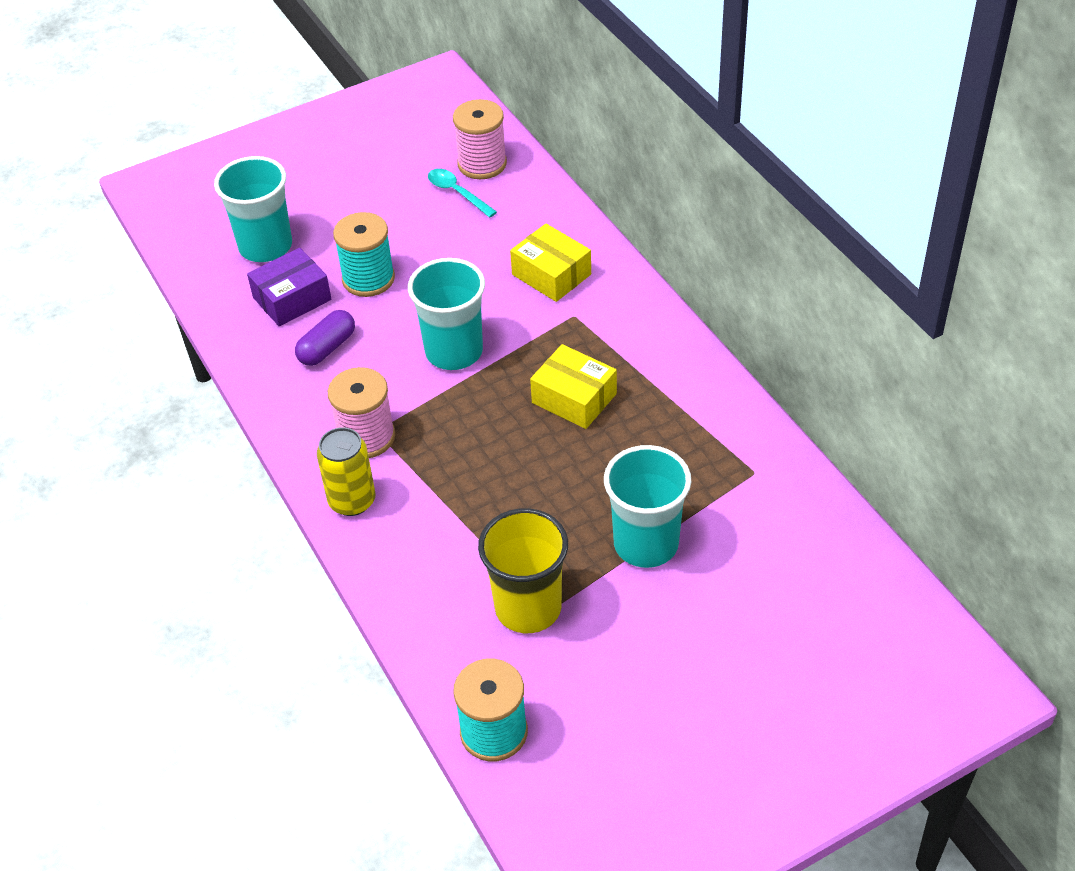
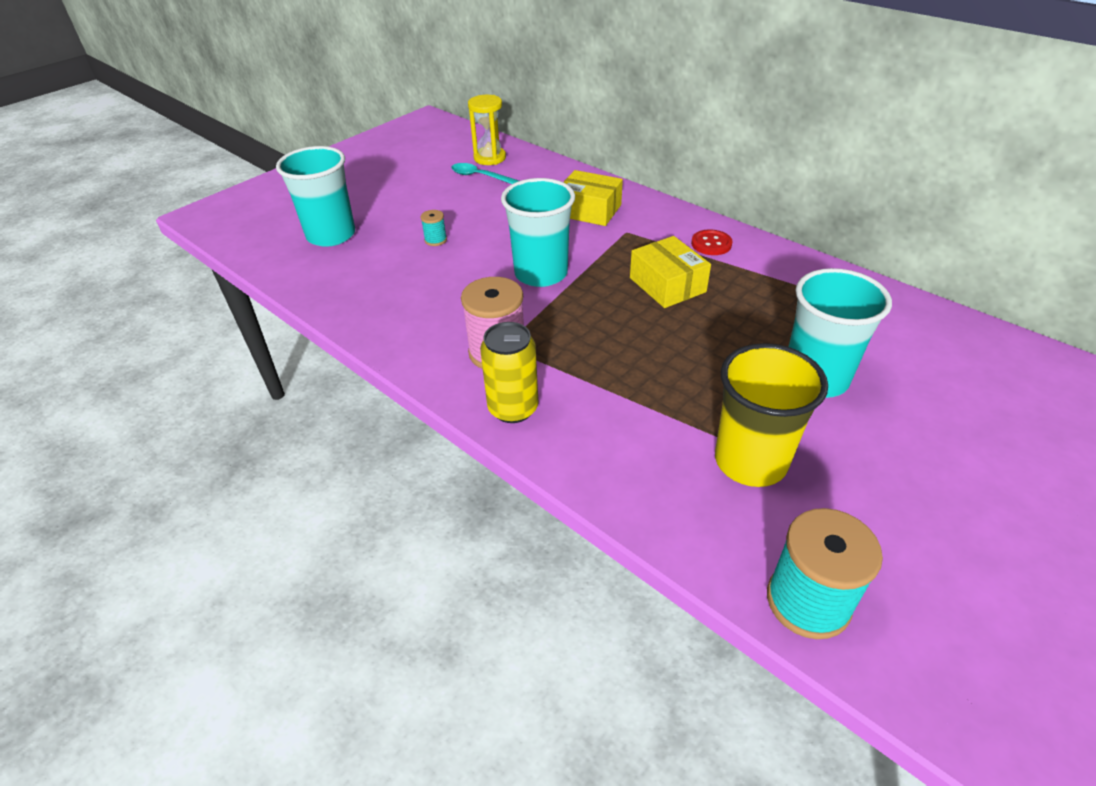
camera: 20 degrees left, 5 degrees down
(292, 299) = (372, 265): purple box -> none
(327, 348) = (423, 293): purple capsule -> none
(368, 279) = (435, 240): turquoise spool -> turquoise spool, size x0.47
(482, 164) = (489, 158): pink spool -> yellow hourglass
(574, 398) = (667, 285): yellow box -> yellow box turned 45 degrees clockwise
(655, 355) = (711, 244): none -> red button

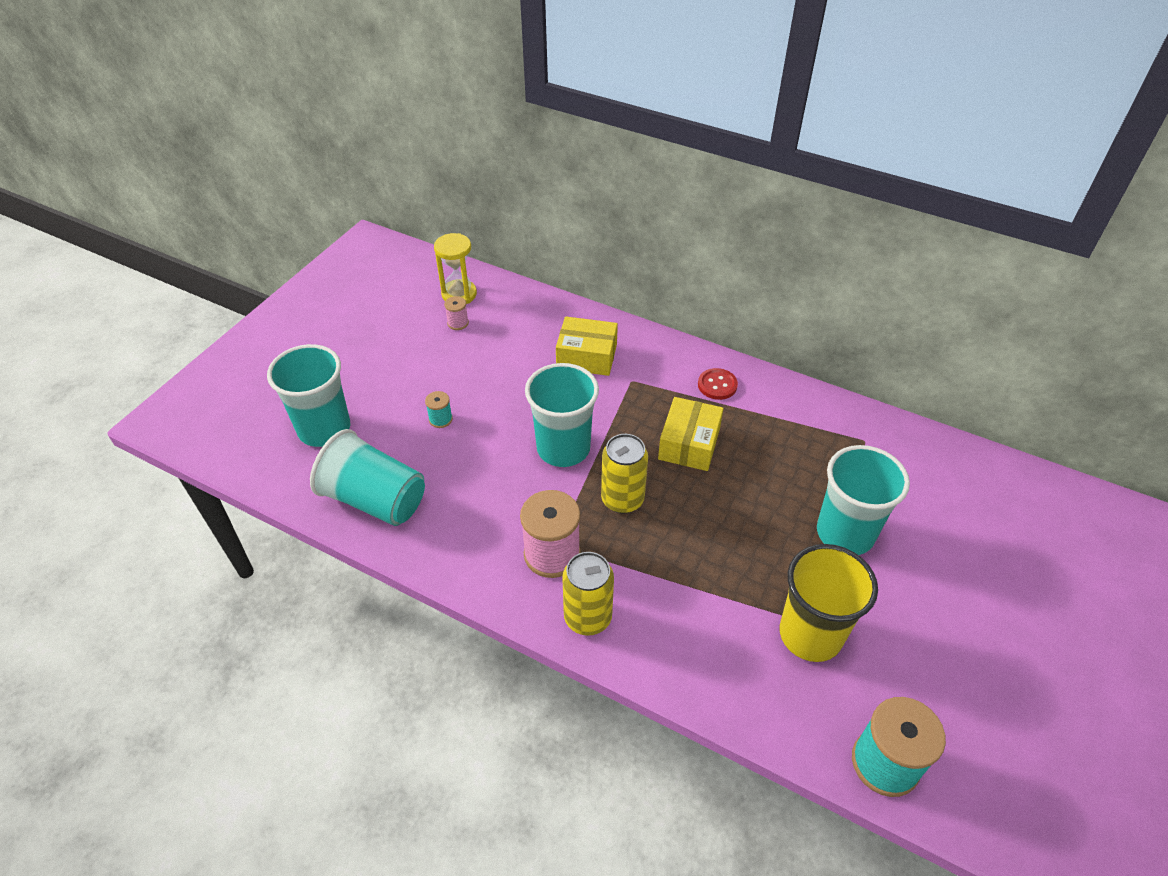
camera: 15 degrees left, 5 degrees up
(351, 289) = (375, 499): none -> turquoise cup
(480, 176) = (458, 323): turquoise spoon -> pink spool
(584, 319) = (622, 499): none -> yellow can
(667, 285) = (689, 444): yellow box -> yellow box turned 60 degrees clockwise

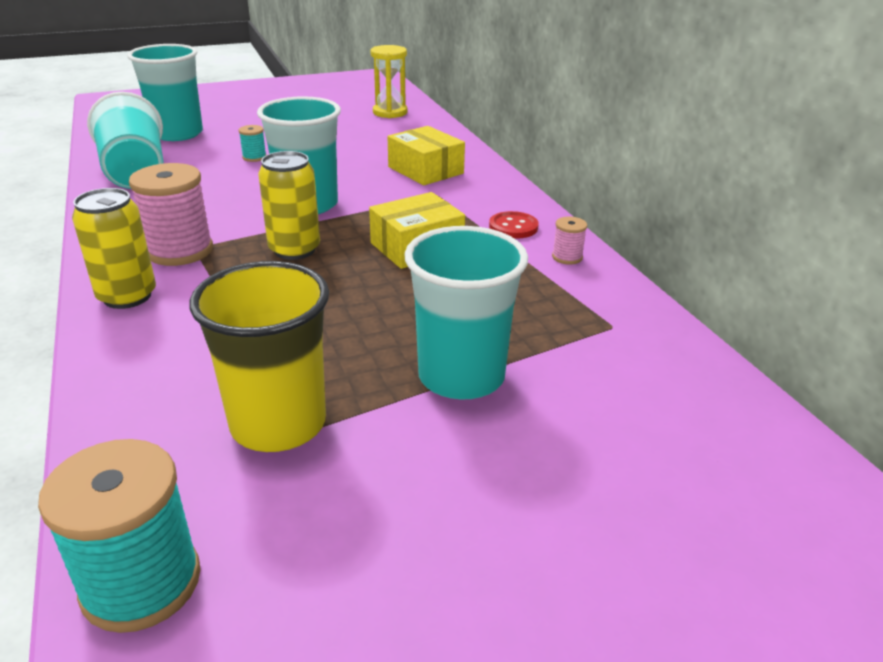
camera: 40 degrees right, 15 degrees down
(458, 323) = (361, 123): pink spool -> pink spool (567, 257)

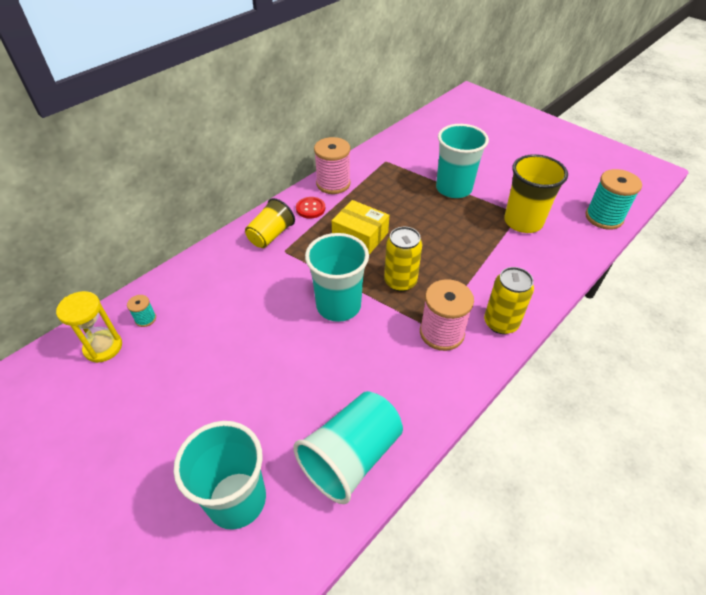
camera: 115 degrees left, 15 degrees up
(254, 157) = (269, 387): turquoise spool -> turquoise spool (145, 319)
(425, 170) = (243, 271): yellow box -> none
(476, 193) = (271, 235): none -> yellow cup
(567, 257) = (333, 184): pink spool -> pink spool, size x2.11

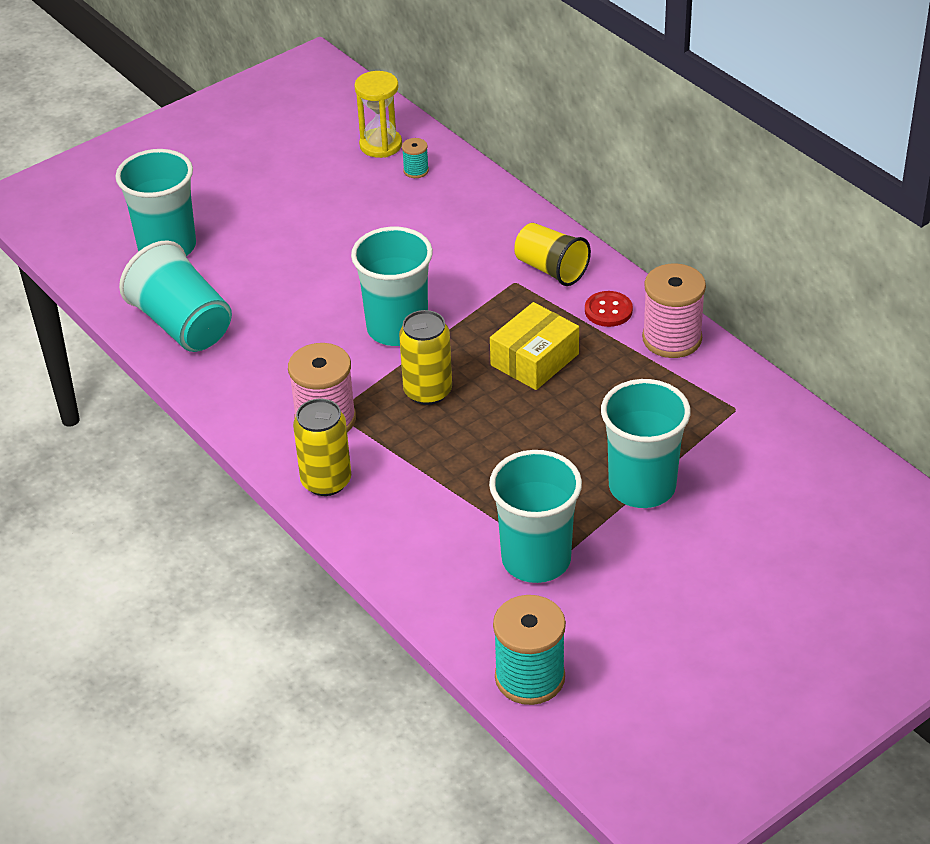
camera: 100 degrees right, 5 degrees down
(523, 222) = (536, 559): yellow cup -> turquoise cup

